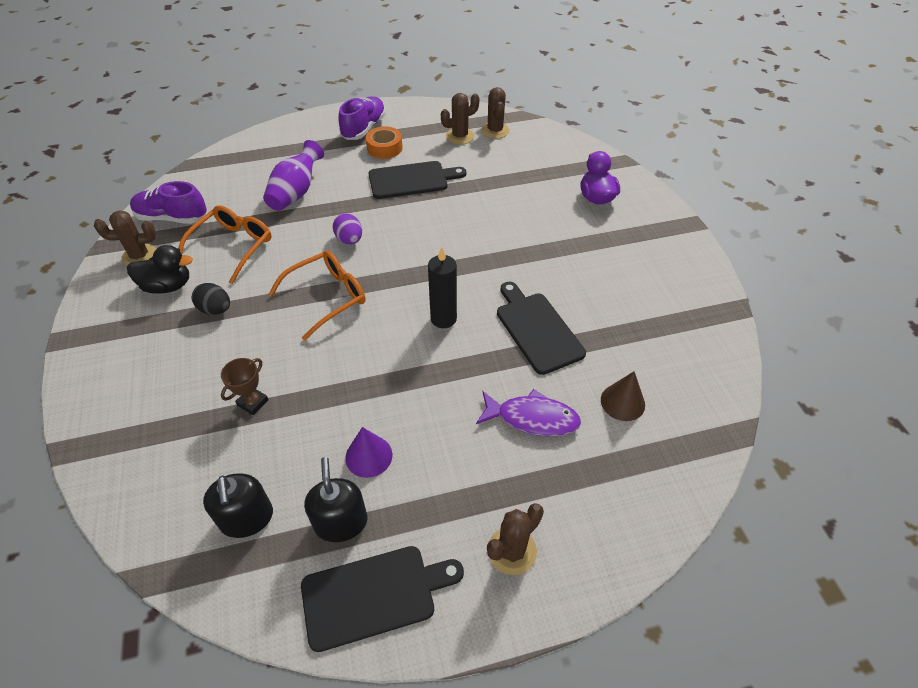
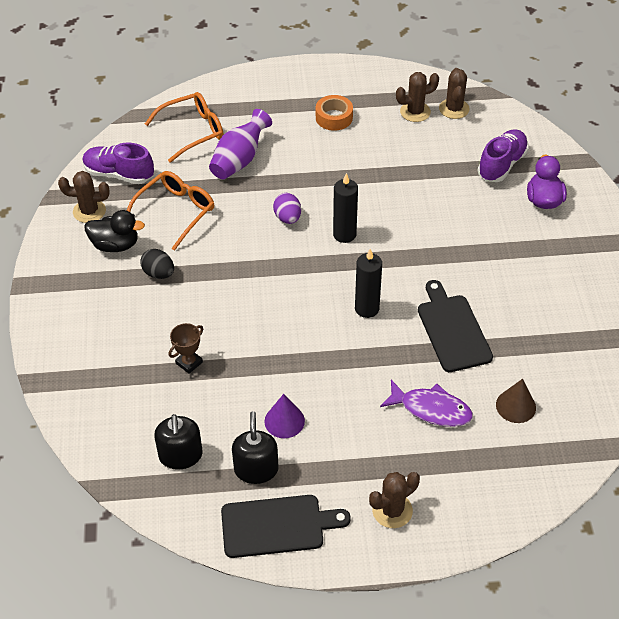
camera: 10 degrees right, 0 degrees up
(327, 297) = (261, 274): orange glasses -> orange glasses (193, 131)
(364, 128) = (315, 91): purple shoe -> purple shoe (501, 164)
(409, 249) = (344, 234): none -> black candle
(411, 180) = (357, 158): black cutting board -> none

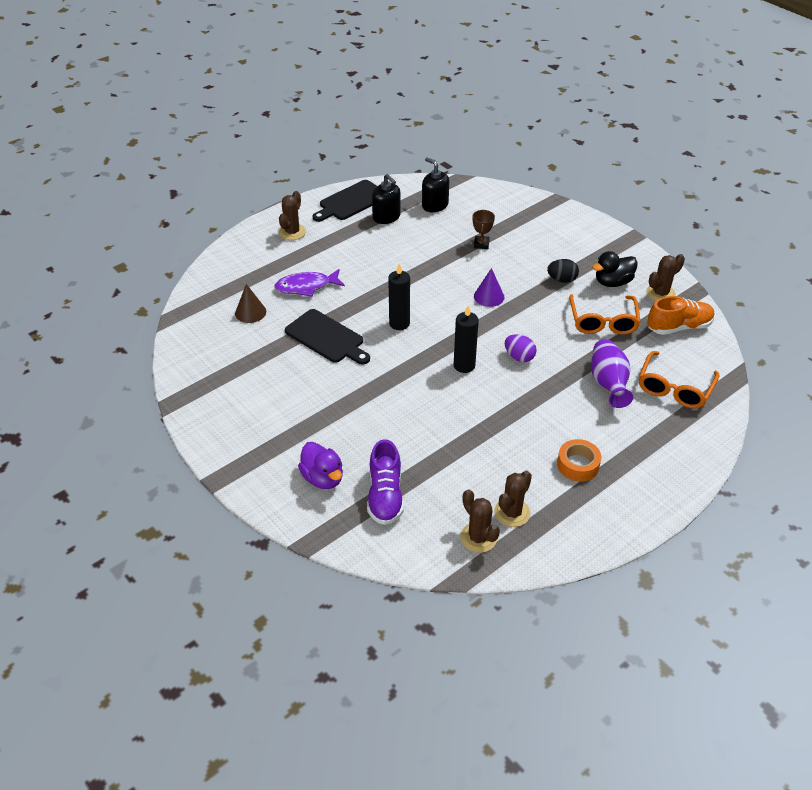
camera: 145 degrees right, 5 degrees down
(119, 174) = (679, 327): purple shoe -> orange shoe
(284, 421) = (393, 243): purple cone -> purple cone (489, 296)

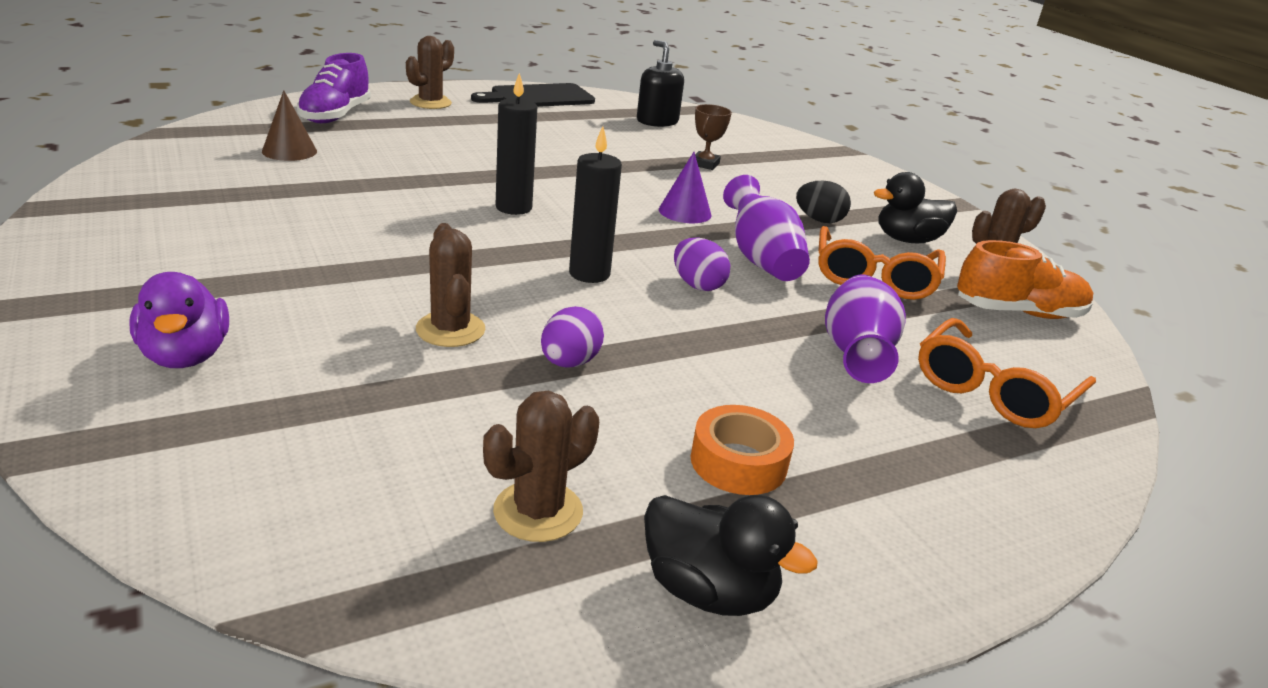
camera: 10 degrees right, 15 degrees down
(306, 287) = (400, 147): purple fish -> none
(327, 338) = (381, 197): black cutting board -> none
(385, 496) = (281, 413): purple shoe -> purple shoe (335, 115)
(386, 217) = (578, 117): black soap dispenser -> none
(478, 538) = (424, 540): brown cactus -> brown cactus (450, 330)
(485, 430) = (569, 362): none -> purple egg
(542, 325) = (761, 259): none -> purple vase
(588, 528) = (709, 591): none -> black duck

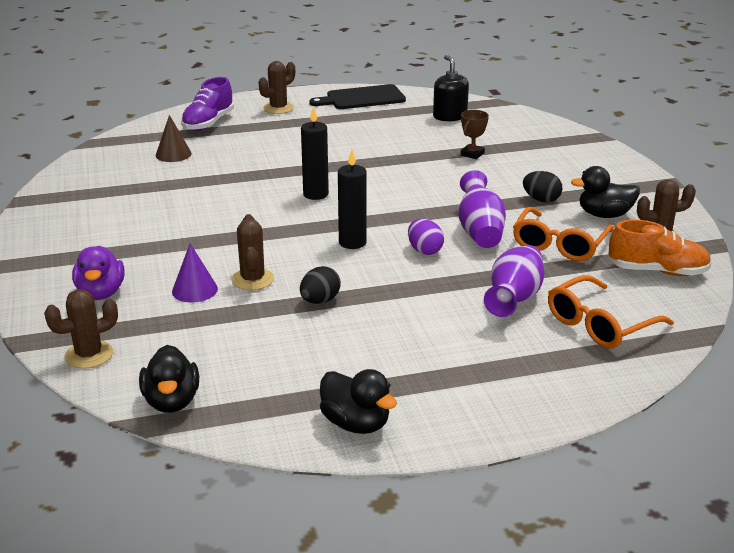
camera: 15 degrees right, 0 degrees up
(346, 567) = (172, 401): none -> black duck
(538, 511) = (276, 381): brown cactus -> brown cactus (89, 355)
(569, 362) = (320, 301): purple egg -> black egg
(685, 212) = (439, 195): purple cone -> purple cone (194, 290)
(738, 462) = (402, 361): orange tape -> none

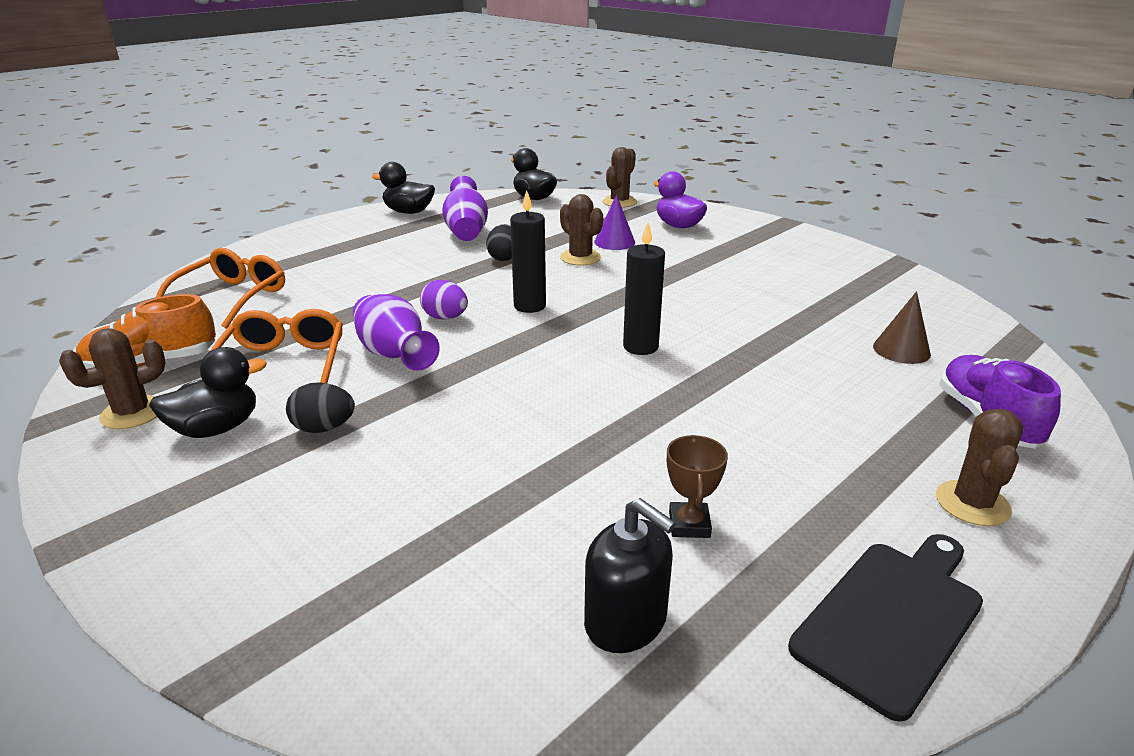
camera: 150 degrees right, 0 degrees up
(472, 154) = (488, 498): brown trophy -> brown trophy (689, 524)
(514, 299) = (324, 298): purple vase -> purple vase (466, 231)

